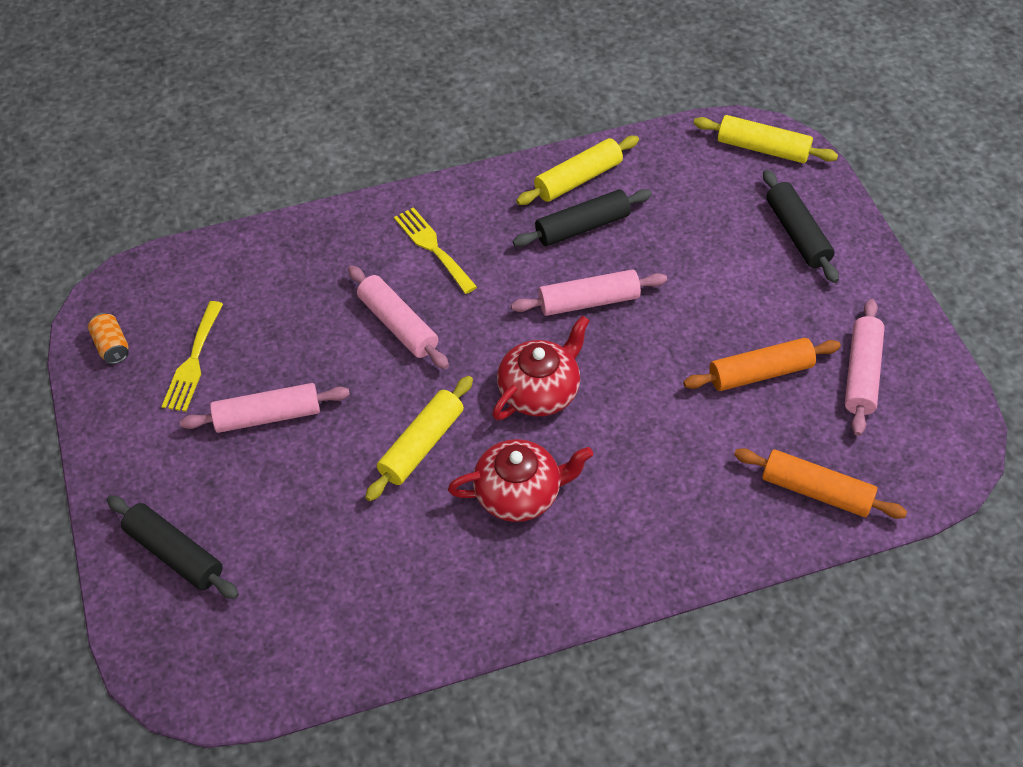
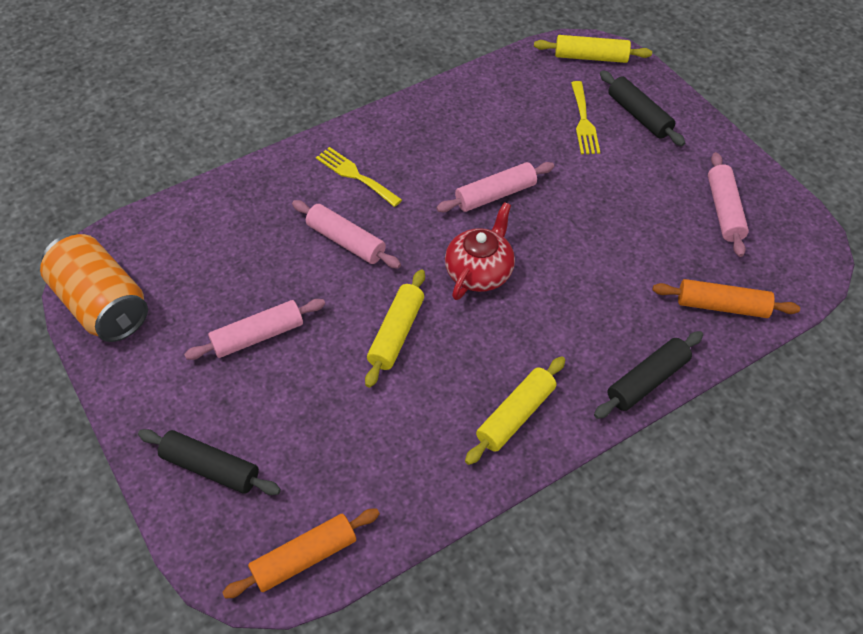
camera: 15 degrees left, 0 degrees up
(112, 346) = (102, 305): orange can -> orange can, size x2.49
(193, 361) = (179, 303): yellow fork -> yellow fork (584, 121)
(519, 493) = (490, 356): red teapot -> none
(578, 179) = (455, 103): yellow rolling pin -> yellow rolling pin (515, 415)
(582, 227) = (471, 139): black rolling pin -> black rolling pin (647, 380)
(760, 373) = (648, 224): orange rolling pin -> orange rolling pin (304, 557)

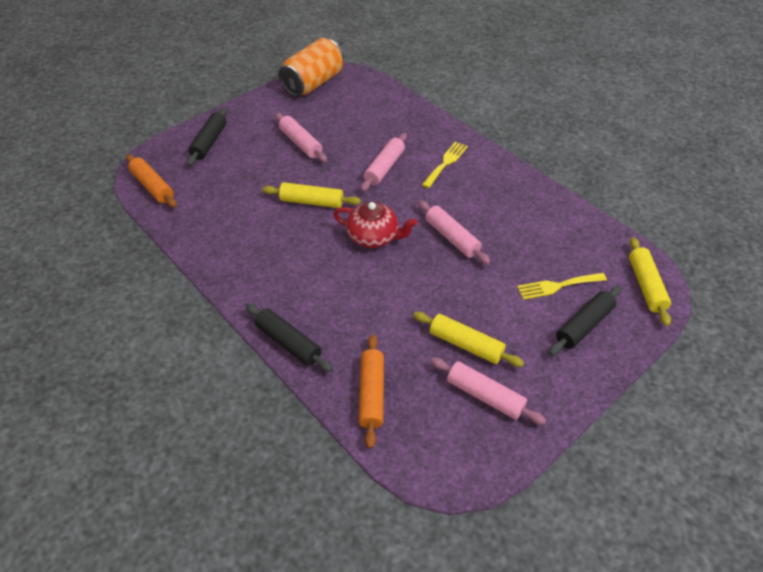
camera: 80 degrees right, 5 degrees down
(515, 415) = (252, 268): yellow rolling pin -> yellow rolling pin (466, 344)
(724, 210) = (485, 395): pink rolling pin -> pink rolling pin turned 45 degrees clockwise

